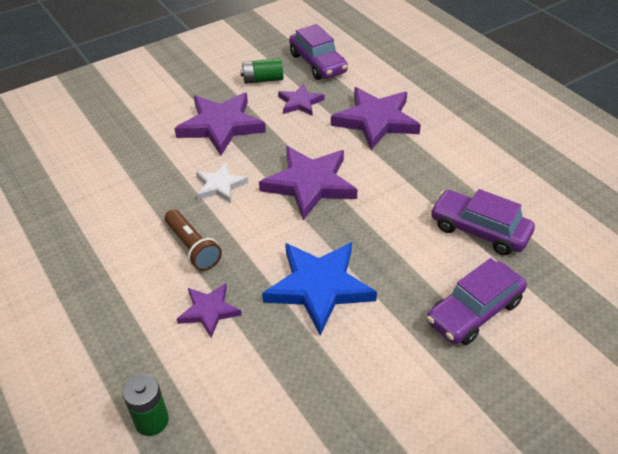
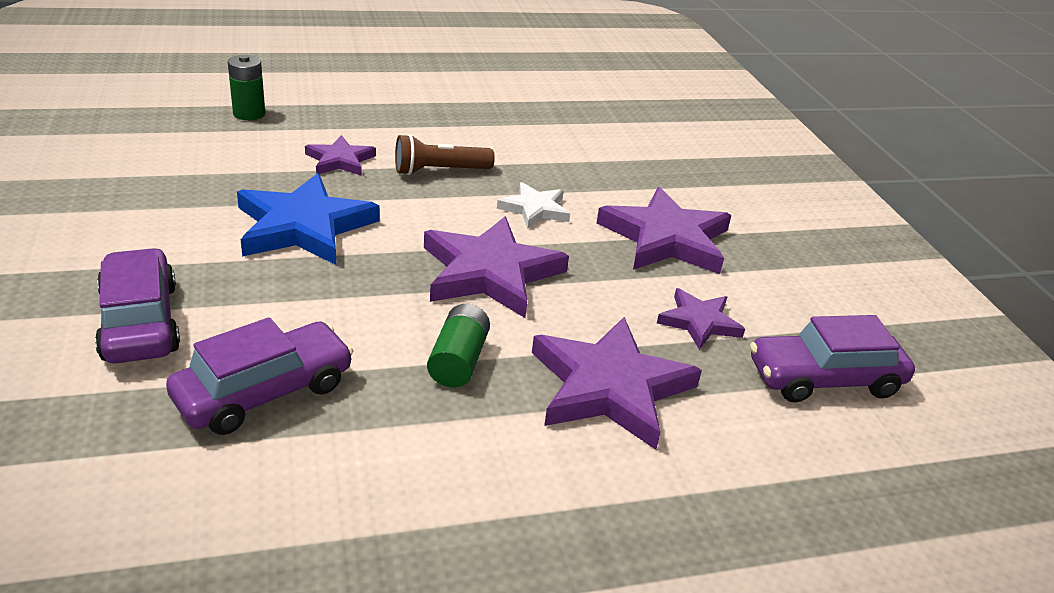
camera: 105 degrees right, 10 degrees down
(262, 80) = (781, 303): green battery -> green battery (458, 360)

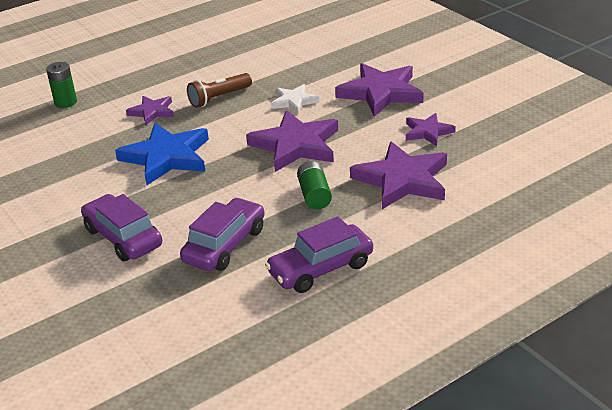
camera: 15 degrees left, 0 degrees up
(824, 379) = (508, 138): purple car -> purple car (320, 268)

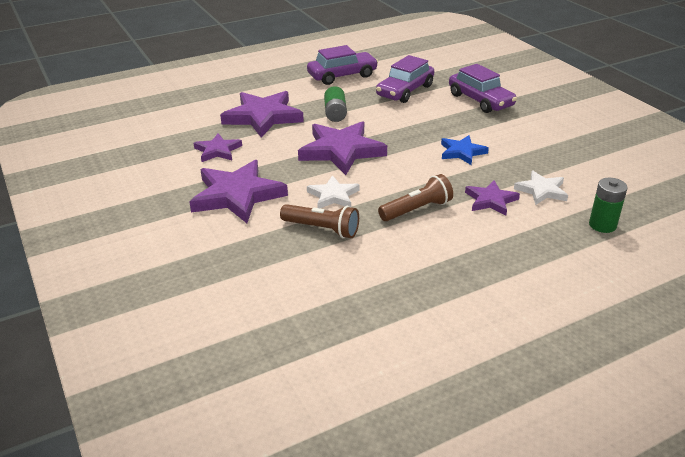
camera: 175 degrees left, 0 degrees up
(102, 125) = (541, 190): none -> white star
(166, 157) = (462, 152): blue star -> blue star, size x0.55
(297, 76) = (322, 229): none -> brown flashlight

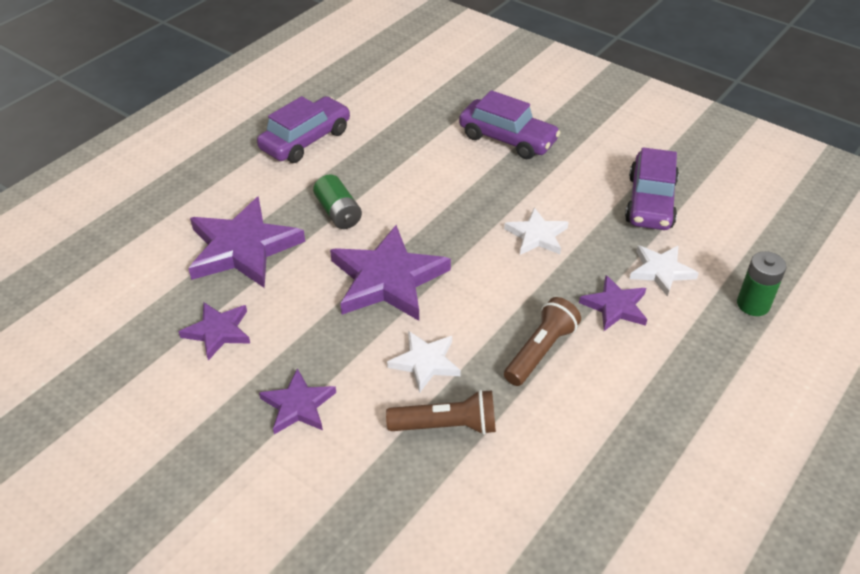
camera: 25 degrees left, 10 degrees up
(237, 195) = (298, 405): purple star -> purple star, size x0.55
(405, 91) = (405, 147): purple car -> purple car (650, 202)
(462, 152) = (537, 235): blue star -> white star

